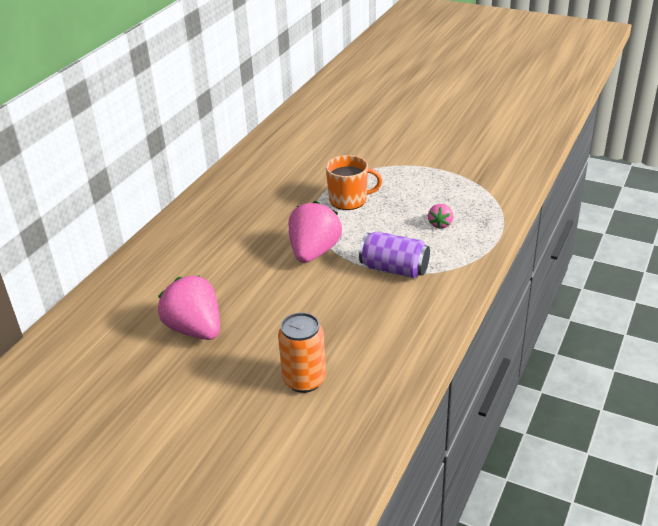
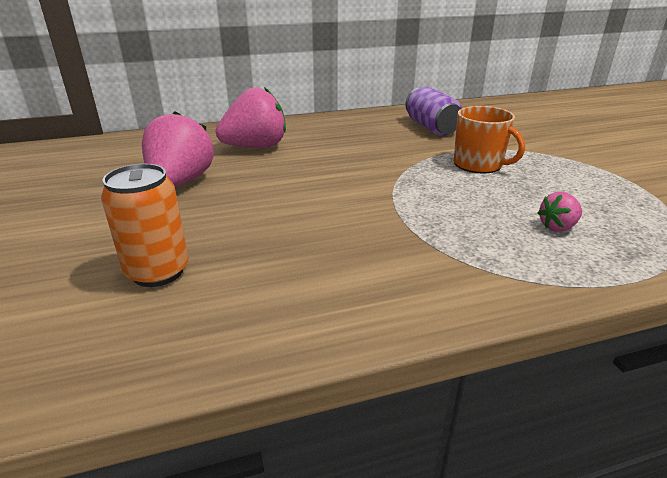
camera: 45 degrees right, 5 degrees down
(314, 252) = (373, 183): pink strawberry -> pink strawberry (256, 147)
(394, 269) = (428, 236): purple can -> purple can (431, 127)

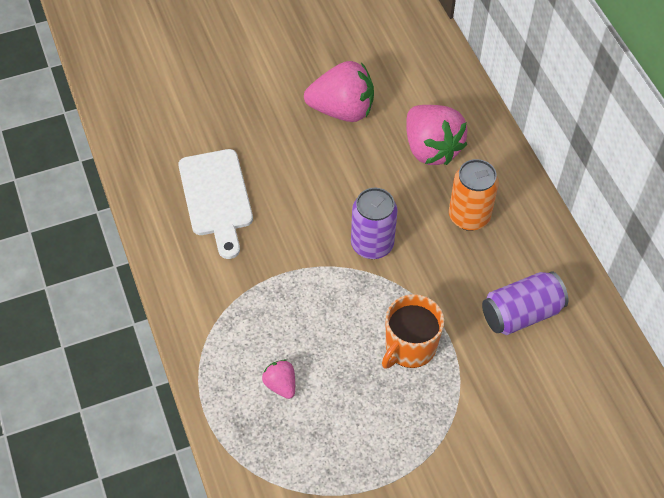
camera: 85 degrees right, 25 degrees up
(158, 272) = (211, 133): orange can -> orange can (469, 216)
(280, 268) = (216, 197): none -> white cutting board
(365, 175) = (372, 244): none -> purple can

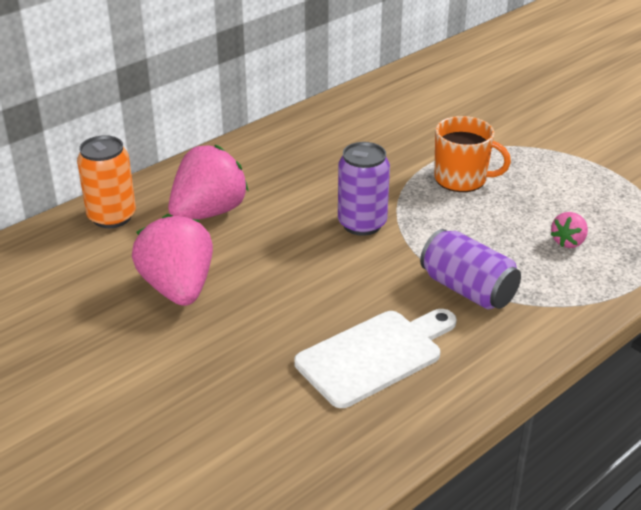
camera: 110 degrees left, 20 degrees down
(469, 216) = (287, 174): orange can -> orange can (112, 217)
(521, 314) = (379, 131): purple can -> purple can (468, 289)

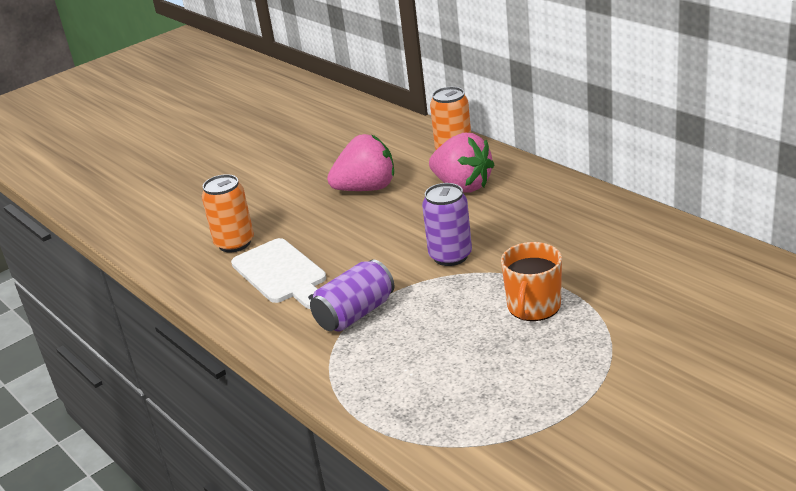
camera: 95 degrees right, 5 degrees down
(283, 411) = (234, 243): none -> orange can
(568, 242) = (425, 373): pink strawberry -> none

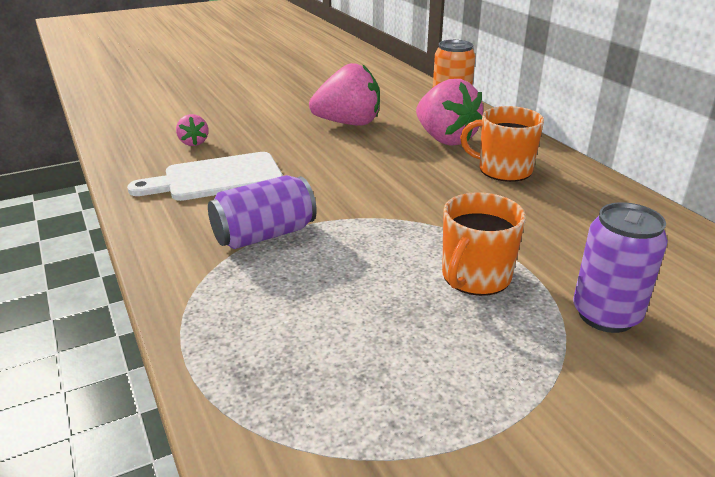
camera: 10 degrees right, 0 degrees up
(234, 243) = (193, 142): orange can -> pink strawberry
(281, 274) = (217, 178): white cutting board -> white cutting board turned 90 degrees clockwise
(450, 256) = (401, 200): purple can -> purple can (606, 315)
(524, 207) = (503, 170): none -> orange mug

